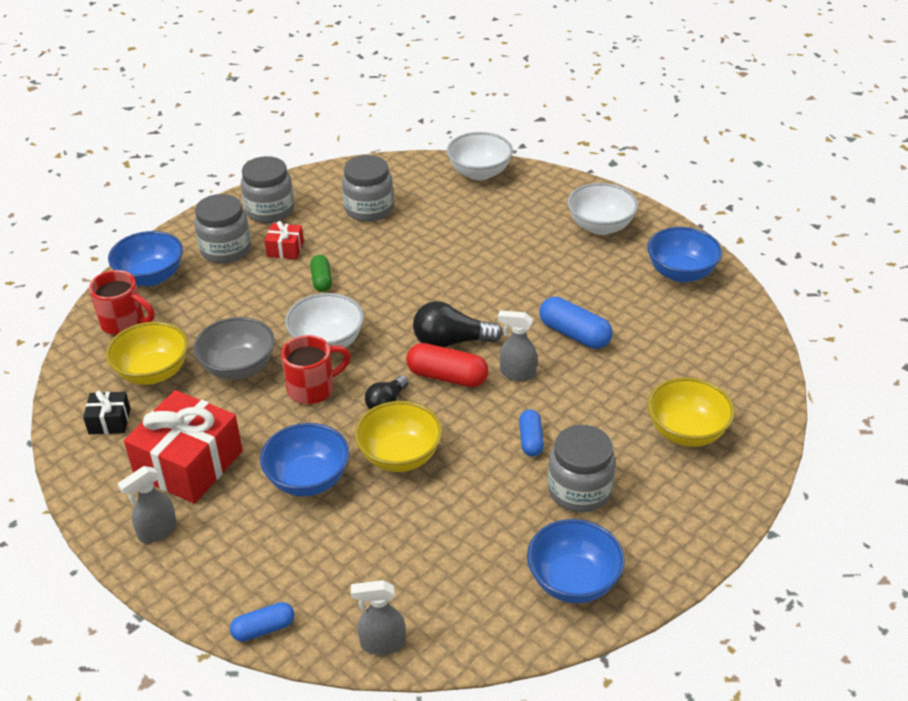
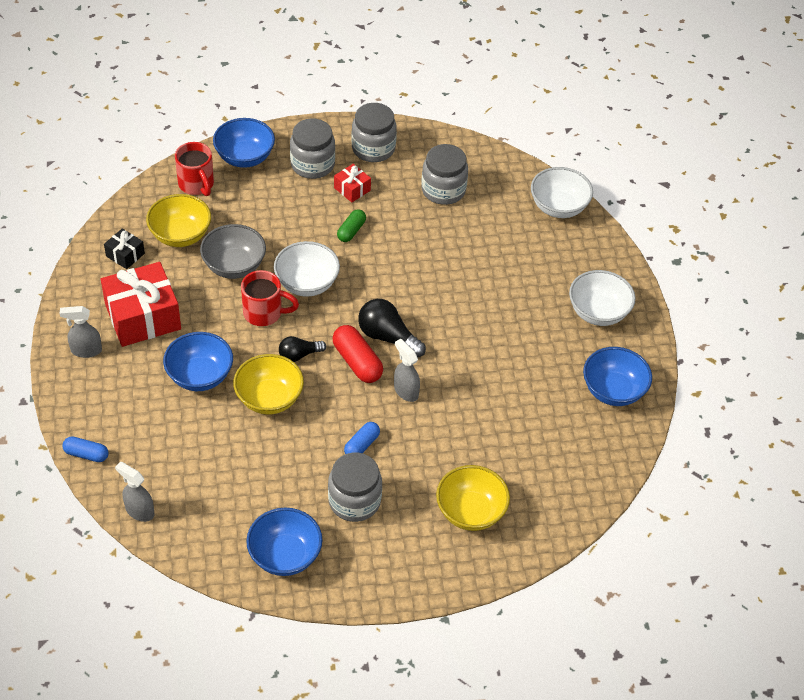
camera: 35 degrees right, 10 degrees up
(574, 334) = (478, 388): blue capsule -> none

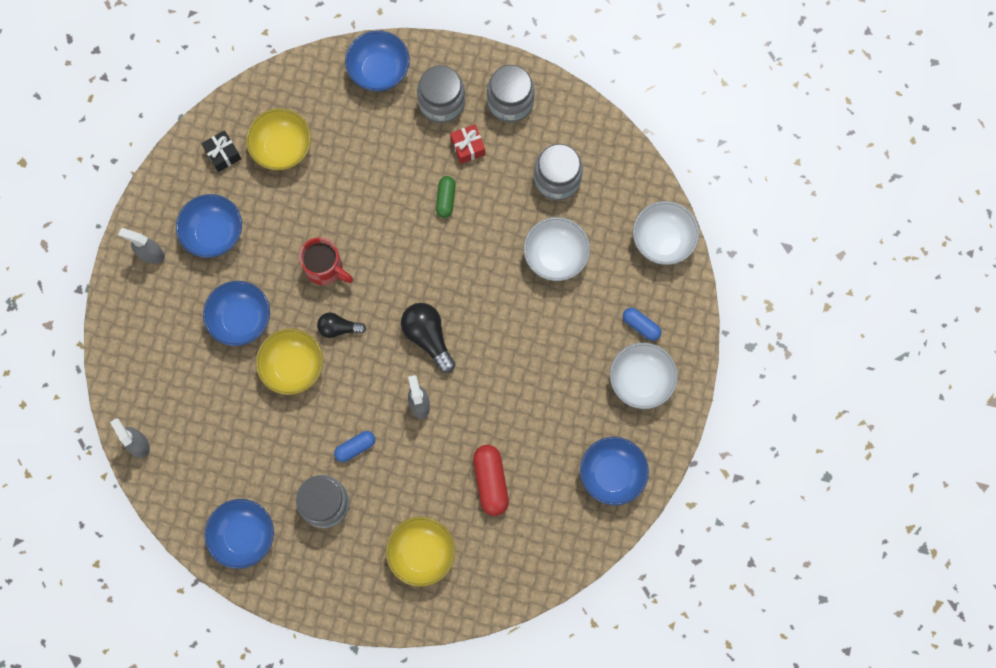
camera: 25 degrees right, 25 degrees up
(86, 454) = (113, 368): blue capsule -> blue capsule (641, 326)
(143, 317) = (214, 233): red gift -> blue bowl
(196, 184) = (320, 90): red mug -> none
(234, 266) = (318, 203): grey bowl -> none
(307, 283) = (378, 248): white bowl -> white bowl (555, 256)
(351, 231) = (446, 199): green capsule -> green capsule turned 45 degrees counterclockwise
(357, 362) = (388, 355): red capsule -> red capsule (490, 481)

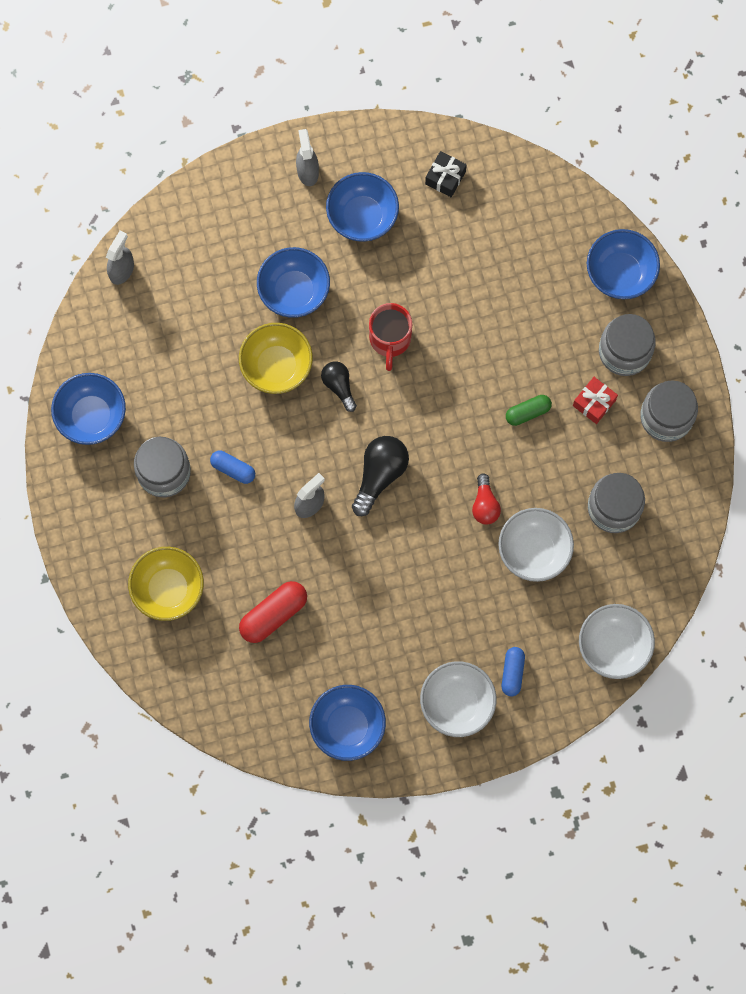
camera: 60 degrees right, 0 degrees up
(282, 148) = (485, 229): yellow bowl -> none
(498, 272) = (485, 504): none -> red light bulb

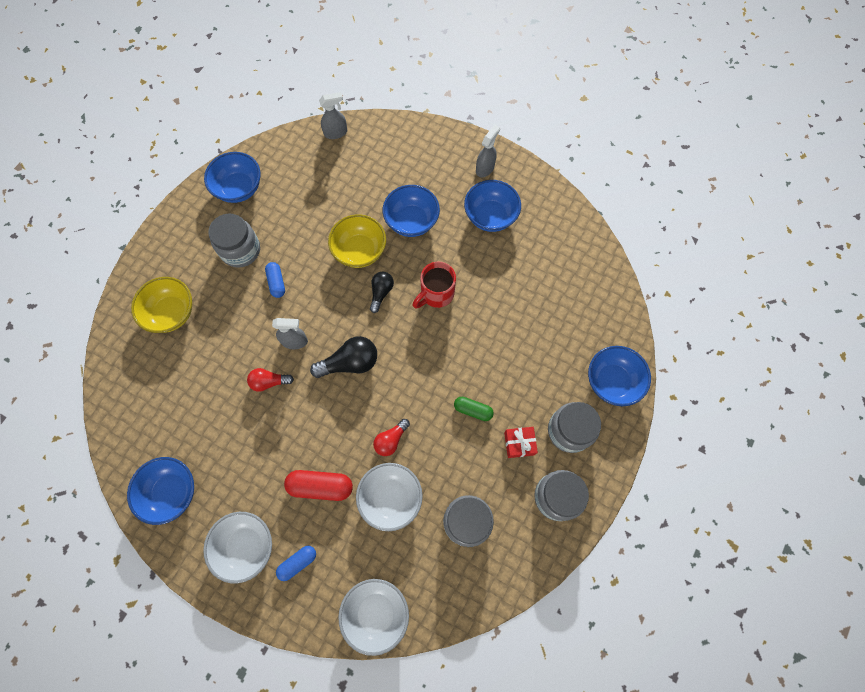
camera: 45 degrees right, 5 degrees down
(273, 614) = (207, 383): red capsule -> red capsule (320, 486)
(327, 560) = (269, 382): none -> red light bulb
(445, 178) = (558, 237): black gift -> none

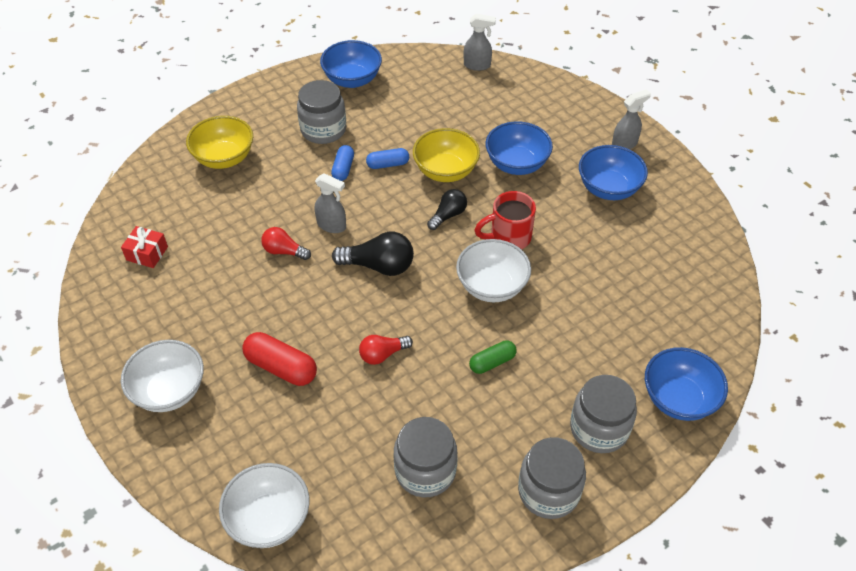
camera: 25 degrees right, 20 degrees down
(171, 492) = (127, 310): blue bowl -> none
(298, 562) = (213, 430): blue capsule -> blue capsule (388, 164)
(390, 498) = (351, 410): white bowl -> white bowl (492, 286)
(473, 410) = (492, 362): green capsule -> green capsule turned 75 degrees counterclockwise
(519, 443) = (530, 417): red gift -> red gift (147, 253)

